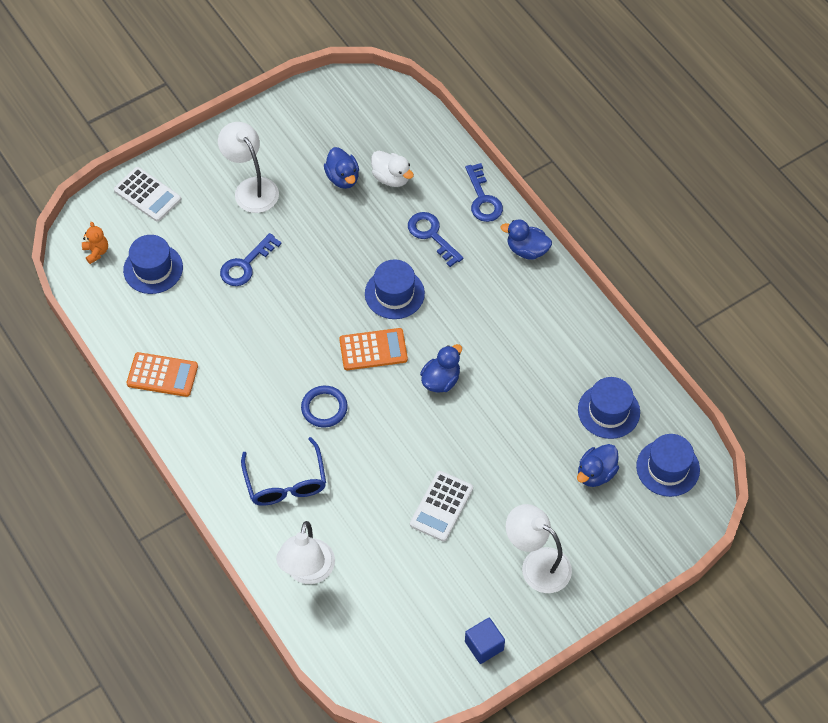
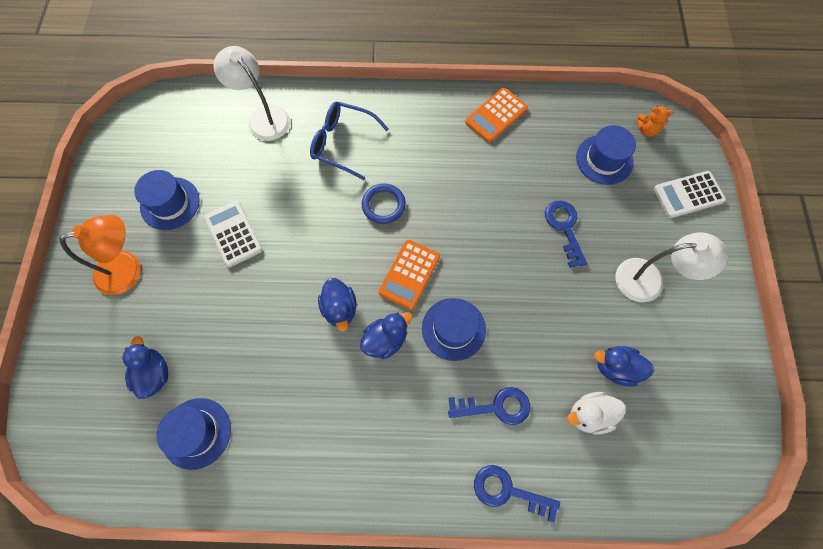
camera: 125 degrees right, 10 degrees up
(484, 646) = (109, 191): blue cube -> none
(527, 250) = (417, 490): blue duck -> blue duck (385, 340)
(537, 564) = (128, 269): white lamp -> orange lamp
(668, 468) = (103, 443): blue hat -> blue hat (170, 203)

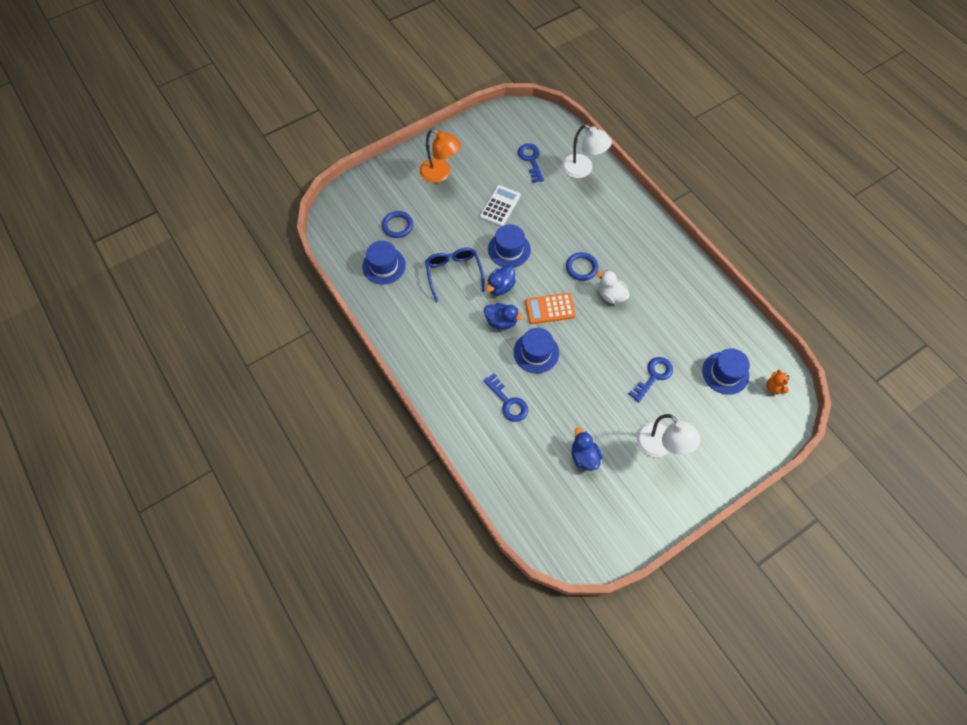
camera: 55 degrees right, 5 degrees down
(154, 374) = (397, 226): blue duck -> blue ring
(170, 203) = (491, 164): blue hat -> blue hat (509, 249)
(263, 117) = (582, 170): white lamp -> white lamp turned 120 degrees clockwise
(342, 143) = (602, 220): blue glasses -> blue glasses (453, 273)
(496, 115) = (699, 290): orange calculator -> none
(508, 491) = (466, 436): blue key -> blue key (531, 160)
(589, 415) = (543, 456): white duck -> white duck (611, 295)
(688, 195) = (745, 440): white calculator -> none

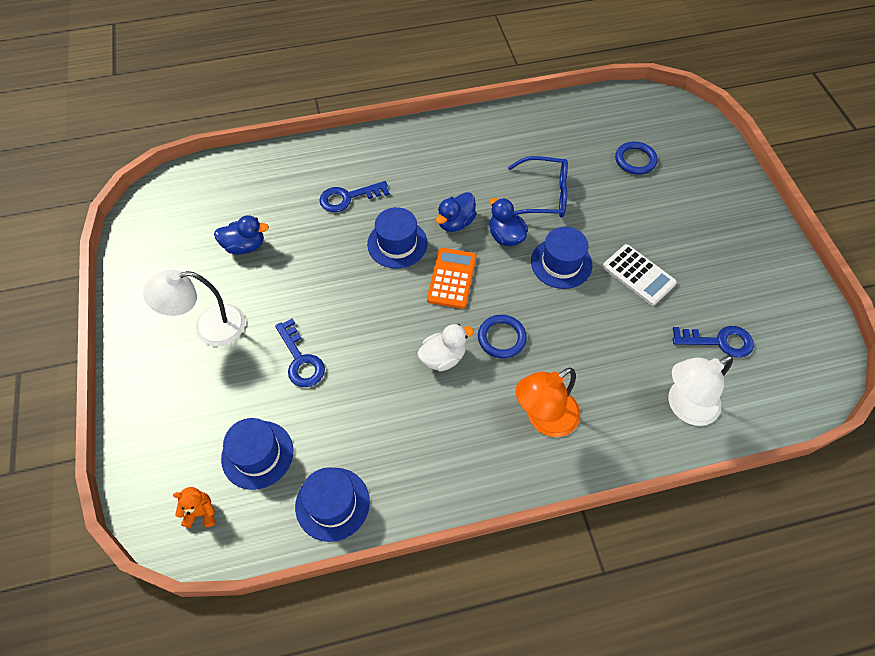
camera: 110 degrees right, 5 degrees down
(384, 266) = (578, 134): blue hat -> blue hat (332, 504)
(440, 174) = (713, 224): orange lamp -> orange lamp (544, 419)

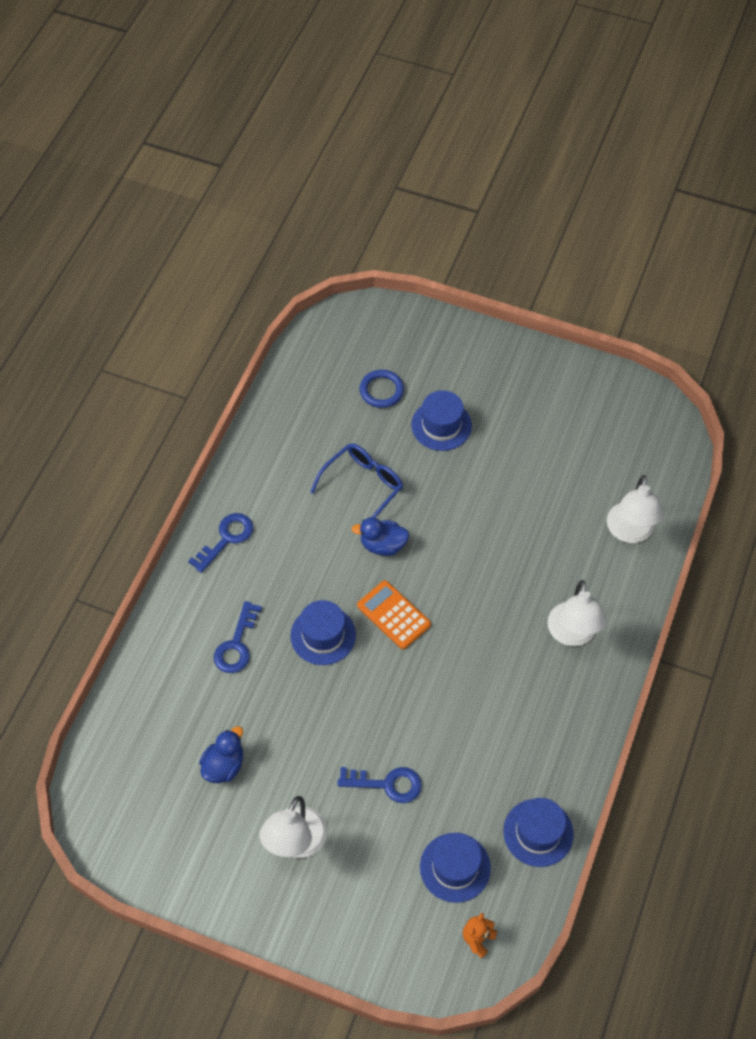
camera: 55 degrees left, 0 degrees up
(443, 357) = (466, 671): white duck -> none
(455, 222) = (337, 574): blue duck -> none
(501, 338) = (480, 616): blue ring -> none
(544, 419) = (572, 634): orange lamp -> white lamp
(561, 263) = (442, 522): blue hat -> blue hat (441, 425)
(638, 275) = (496, 476): white calculator -> none
(719, 341) = (594, 467): blue key -> blue key (226, 539)

